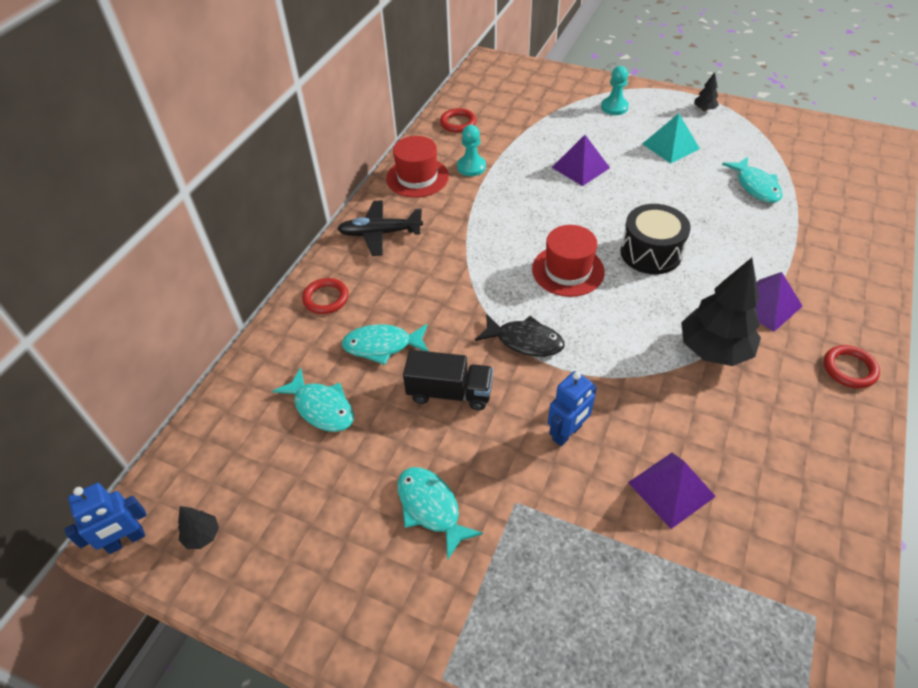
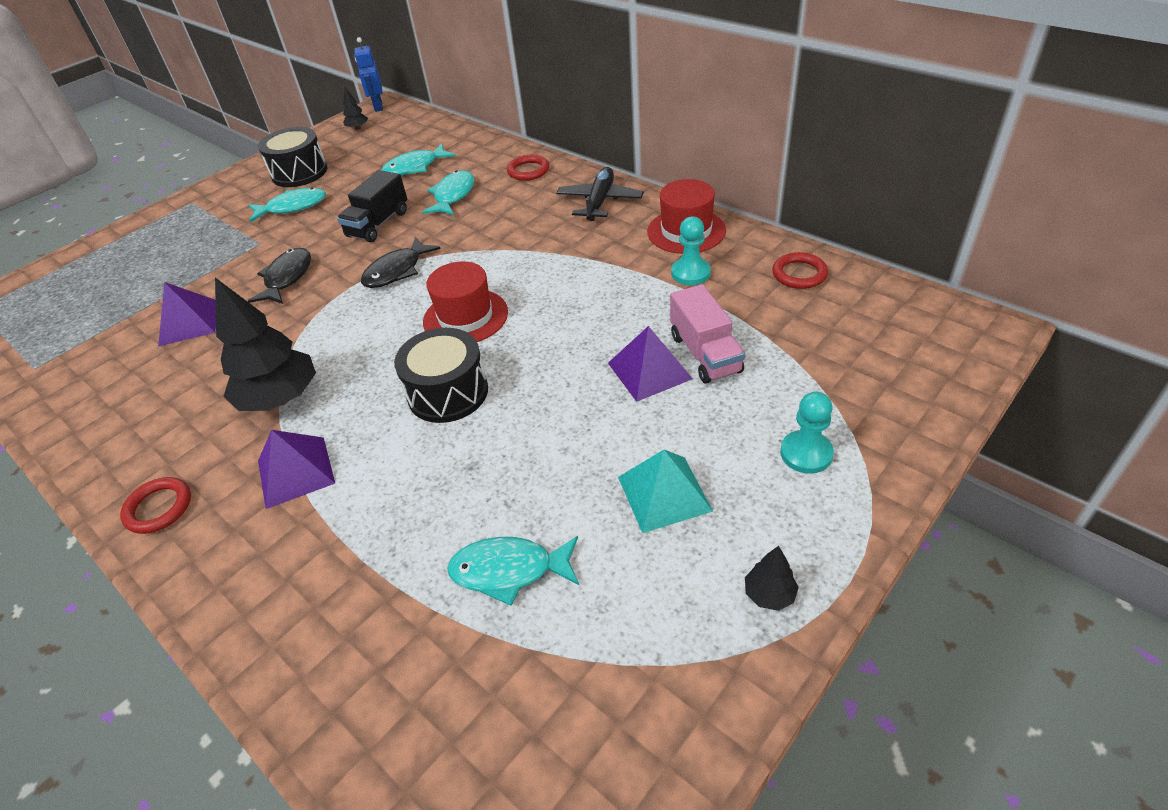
camera: 110 degrees right, 5 degrees down
(341, 551) = (299, 172): none -> black drum
(554, 149) = (705, 354): none -> pink truck
(567, 433) = (287, 278): blue robot -> black fish

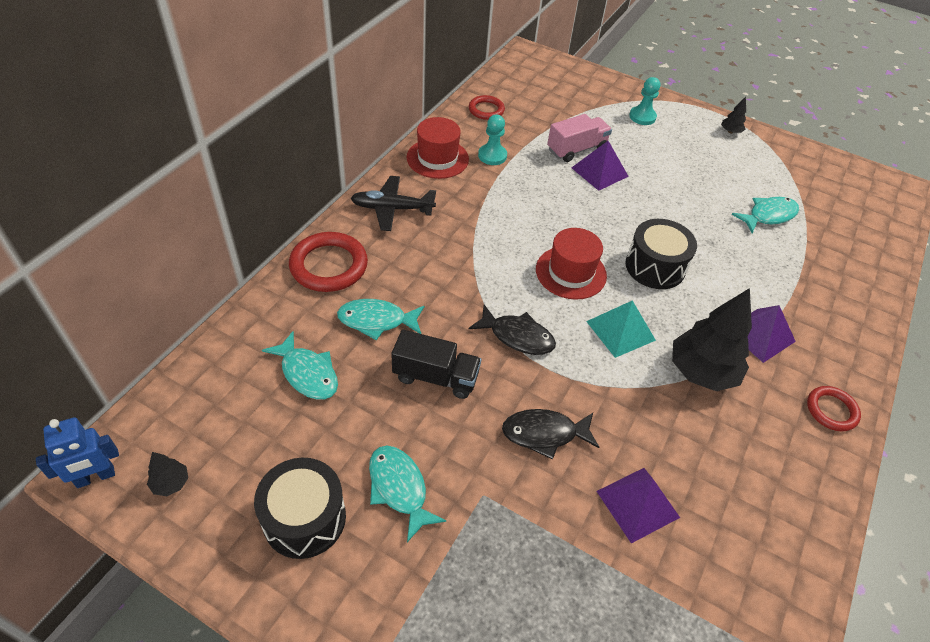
camera: 110 degrees left, 5 degrees up
(509, 570) = (768, 215): turquoise fish -> turquoise fish turned 105 degrees counterclockwise
(528, 171) = (329, 265): red ring -> red ring, size x1.68
(664, 493) = (691, 163): turquoise pyramid -> turquoise pyramid (620, 330)

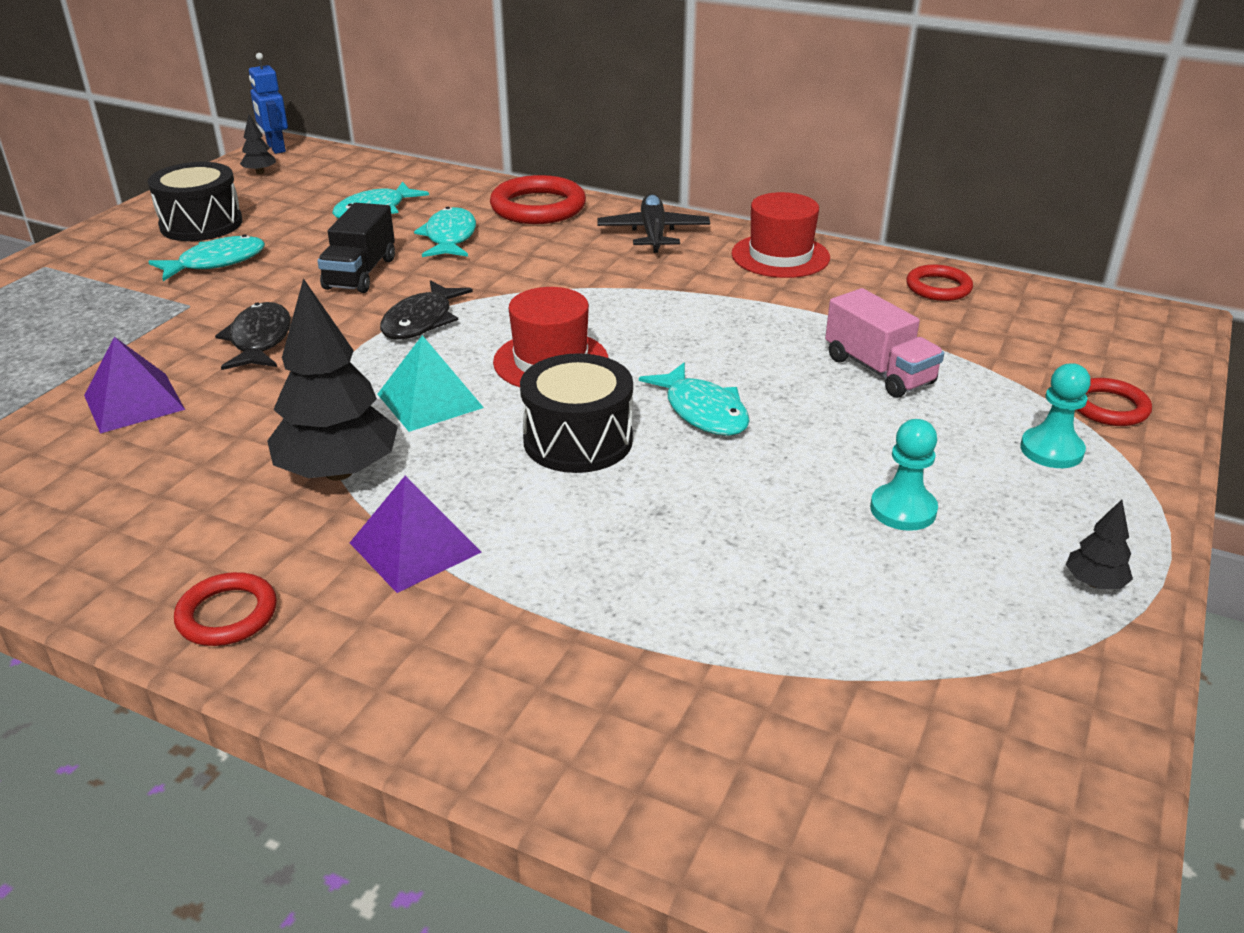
camera: 90 degrees right, 15 degrees down
(492, 156) = (812, 295): turquoise pawn -> turquoise pawn (903, 510)
(599, 172) = (823, 393): purple pyramid -> none
(605, 92) = (1108, 407): none -> red ring
(768, 215) = (777, 607): turquoise fish -> turquoise fish (703, 411)

